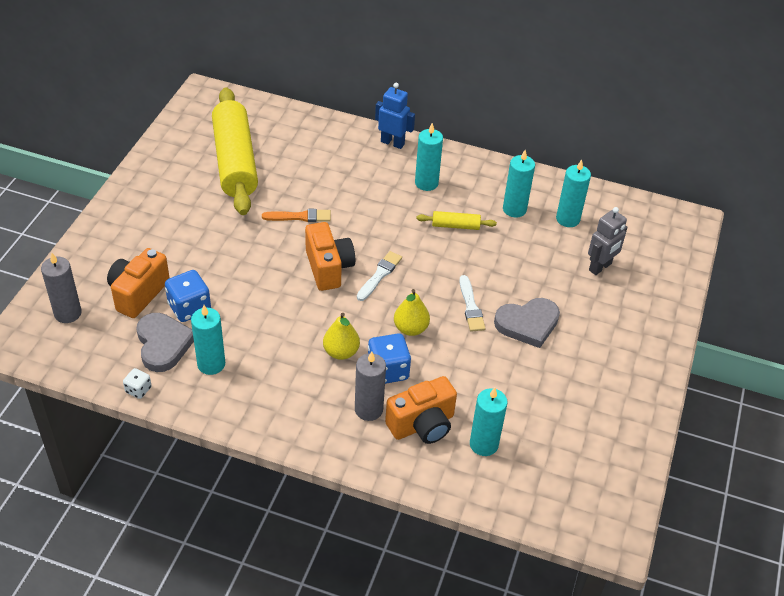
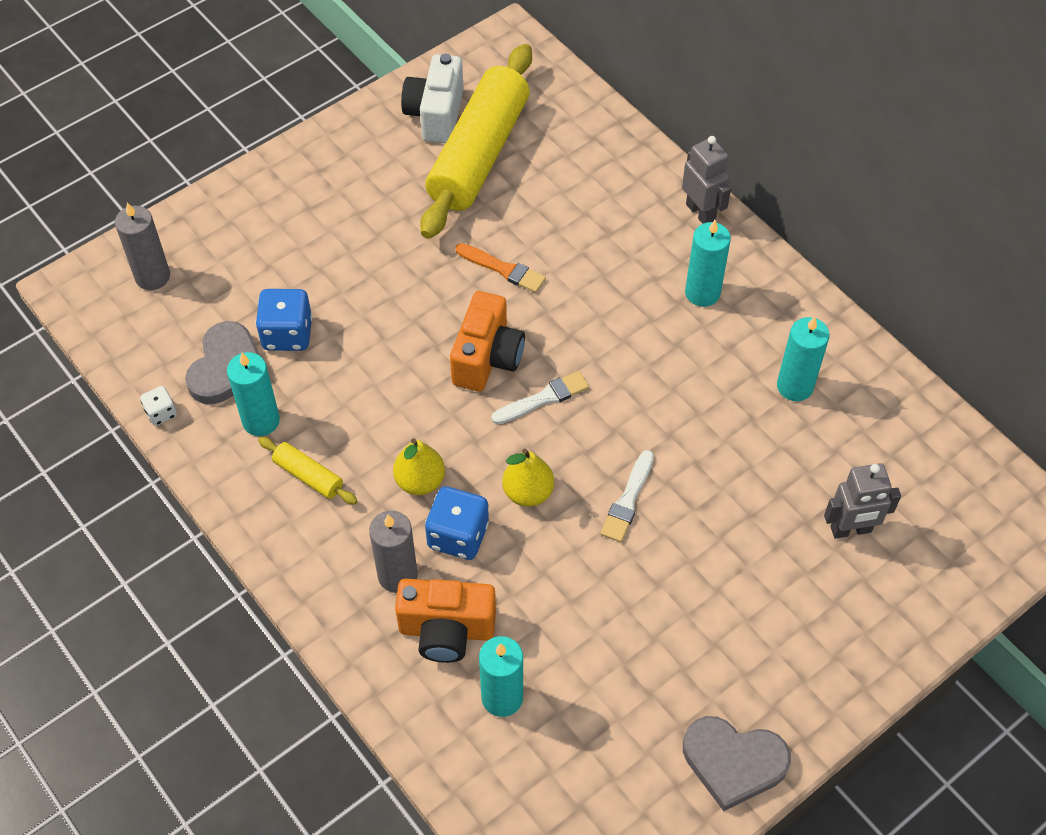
camera: 35 degrees right, 10 degrees up
(138, 294) = (244, 287): orange camera -> none
(190, 150) = (436, 115): none -> white camera
(392, 143) = (701, 212): blue robot -> grey robot
(455, 226) = (695, 374): yellow rolling pin -> yellow rolling pin (308, 476)
(528, 324) = (685, 562): grey heart -> grey heart (733, 762)
(568, 219) = (860, 436): turquoise candle -> none

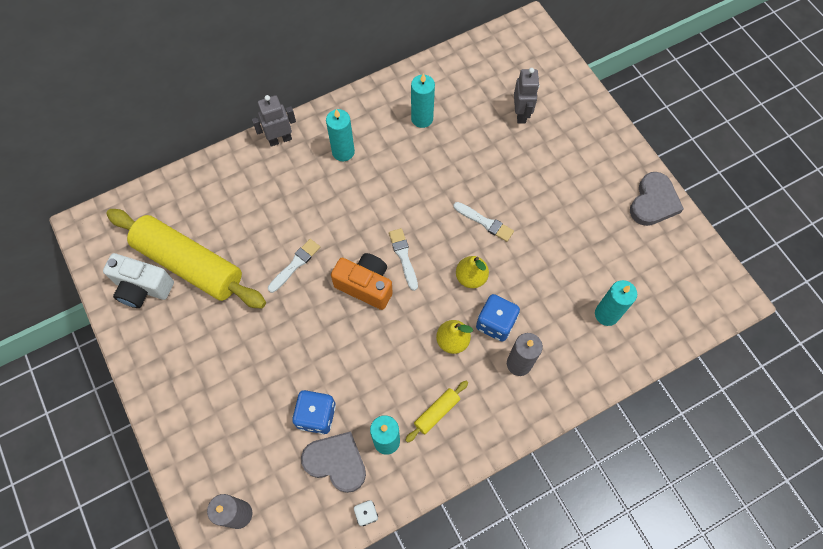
camera: 80 degrees left, 10 degrees up
(446, 630) = (560, 339): orange camera -> none
(503, 269) = (295, 264): orange brush -> white brush

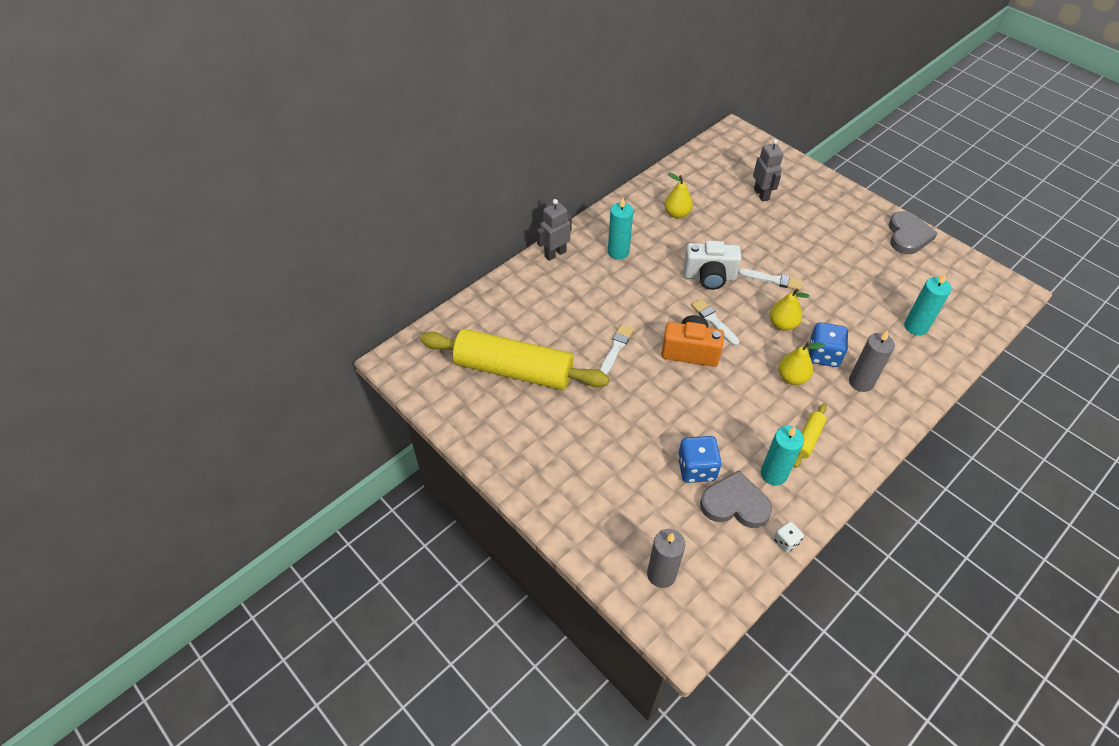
camera: 15 degrees left, 15 degrees down
(143, 288) = (475, 400): white camera -> white camera (709, 277)
(422, 118) = (677, 214): turquoise candle -> yellow pear

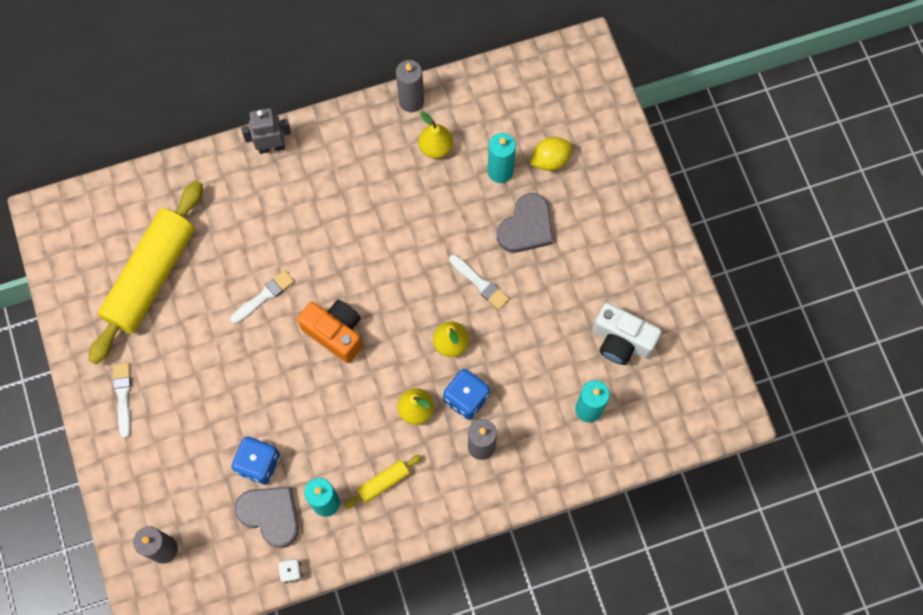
camera: 25 degrees right, 20 degrees up
(514, 370) = (151, 277): yellow rolling pin -> yellow rolling pin turned 75 degrees clockwise
(618, 252) = (339, 173): turquoise candle -> turquoise candle (500, 171)
(639, 194) = (411, 101): none -> grey candle
(709, 277) = (415, 249): white camera -> white camera (621, 341)
(713, 321) = (382, 307): white brush -> white brush (123, 396)
(761, 194) = (550, 160): grey robot -> yellow lemon
(908, 236) = (674, 291): grey heart -> grey heart (526, 227)

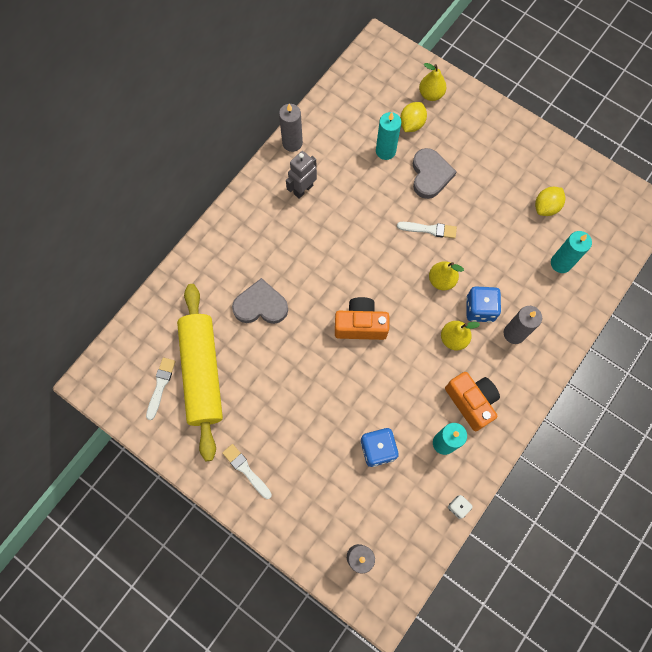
camera: 35 degrees left, 0 degrees up
(264, 296) = (293, 333): white brush -> white brush (160, 386)
(270, 515) = (413, 478): grey heart -> grey heart (260, 305)
(271, 147) = (220, 231): grey robot -> grey robot (303, 189)
(383, 482) = (471, 402): yellow rolling pin -> orange camera
(436, 147) = (332, 162): yellow pear -> yellow pear (431, 94)
(621, 341) = (546, 207): white camera -> yellow lemon

